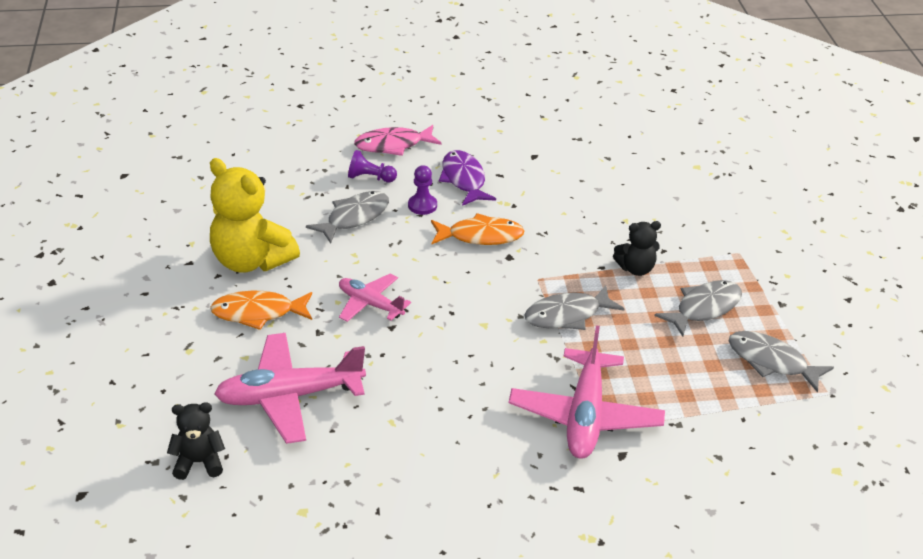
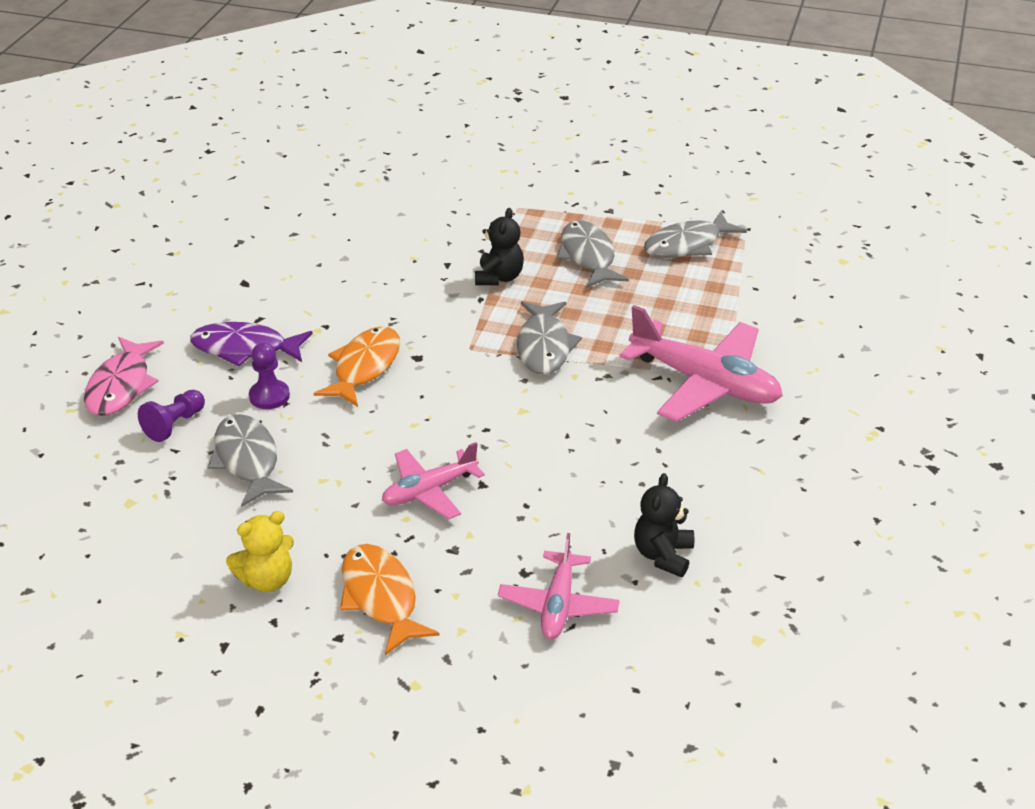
camera: 65 degrees left, 0 degrees up
(199, 462) = (636, 719): black teddy bear -> black teddy bear (663, 555)
(251, 261) = (267, 580): yellow teddy bear -> yellow teddy bear, size x0.53
(258, 313) = (381, 598): orange fish -> orange fish turned 135 degrees clockwise
(289, 396) = (558, 605): pink plane -> pink plane, size x0.59

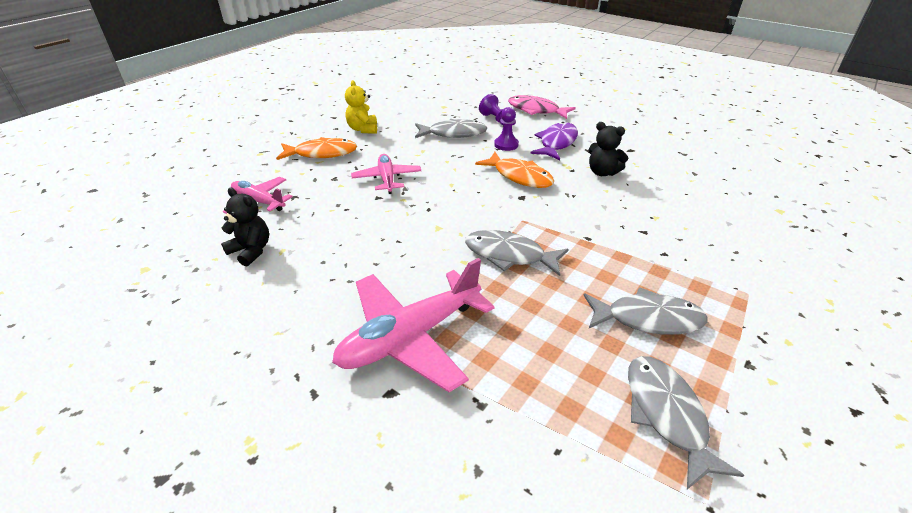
camera: 110 degrees right, 0 degrees up
(499, 277) = (618, 254): black teddy bear -> black teddy bear (602, 172)

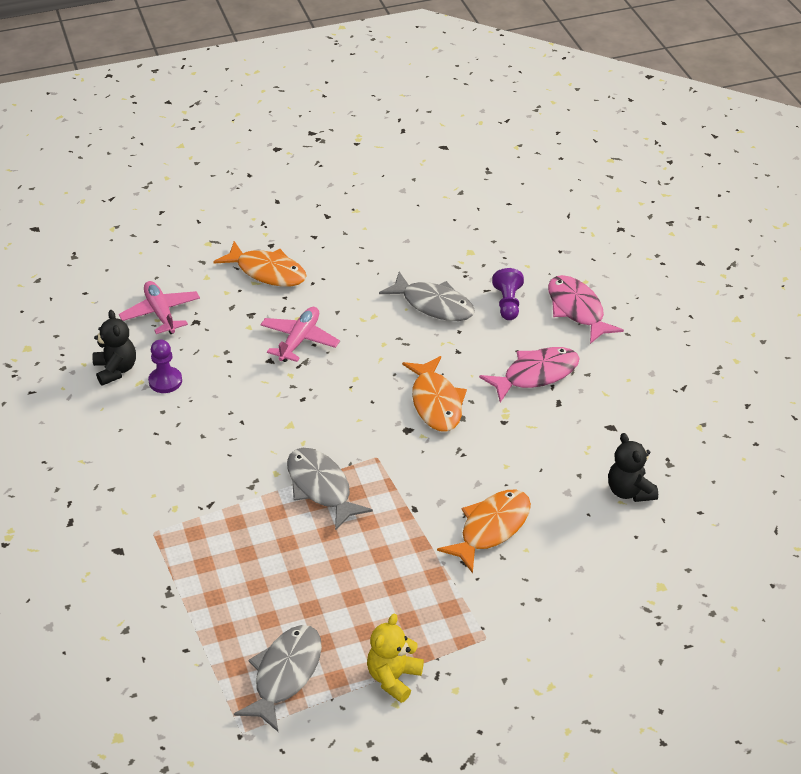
camera: 35 degrees right, 5 degrees up
(363, 129) = (341, 251): yellow teddy bear -> yellow teddy bear (393, 678)
(410, 337) = (169, 517): pink plane -> none
(506, 145) = (474, 350): purple pawn -> purple pawn (165, 381)
(556, 143) = (536, 374): purple fish -> pink fish
(602, 172) = (533, 441): black teddy bear -> black teddy bear (629, 491)
(647, 319) = (365, 607): grey fish -> none
(649, 226) = (491, 528): none -> orange fish

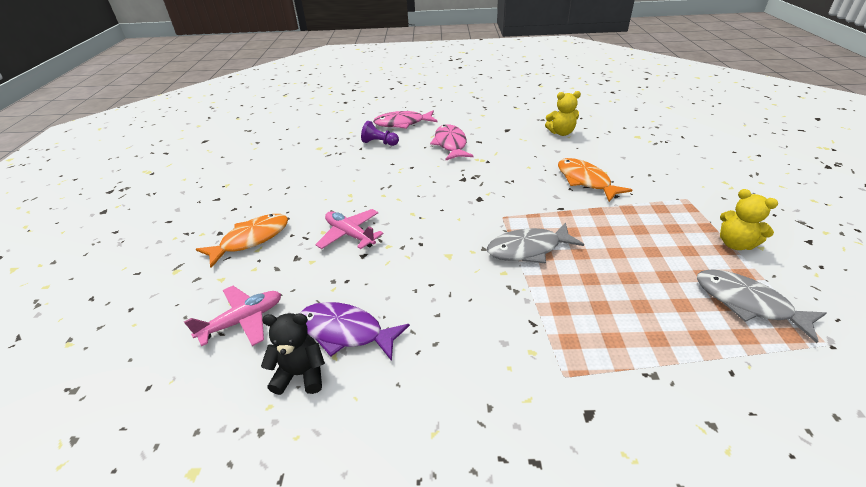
camera: 70 degrees left, 5 degrees down
(161, 313) = (243, 321): pink plane -> pink plane turned 150 degrees clockwise
(165, 381) = (346, 332): purple pawn -> purple fish
(433, 304) = (359, 168): grey fish -> none
(436, 402) = (457, 183): orange fish -> none
(629, 491) = (561, 133): black teddy bear -> yellow teddy bear

